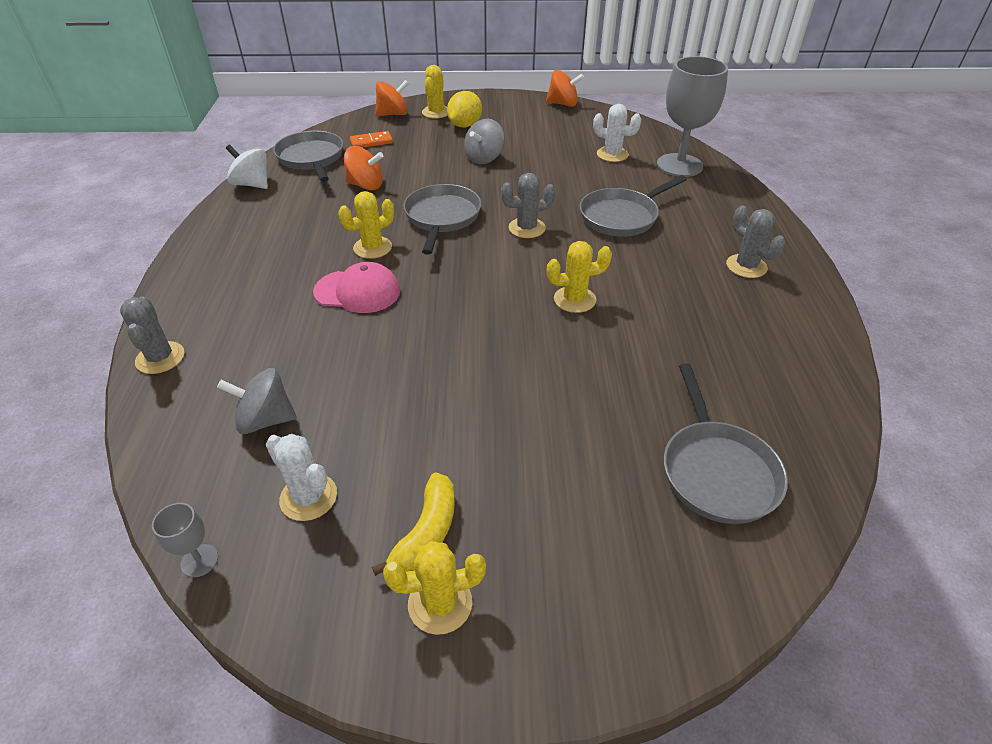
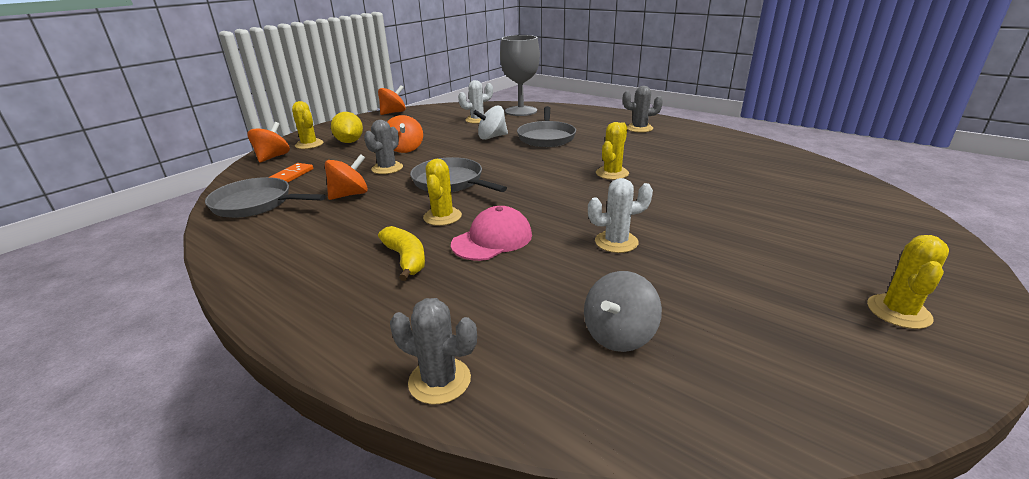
camera: 50 degrees left, 15 degrees down
(199, 560) = (802, 435): grey goblet -> none
(252, 184) = (231, 242): white spinning top -> white spinning top (492, 137)
(308, 497) = (746, 340): white cactus -> white cactus (616, 242)
(427, 532) = (819, 295): yellow banana -> yellow banana (406, 259)
(484, 158) = (405, 149): grey spinning top -> orange spinning top
(527, 228) = (513, 162): grey cactus -> grey cactus (387, 168)
(716, 471) = (809, 188): grey pan -> none

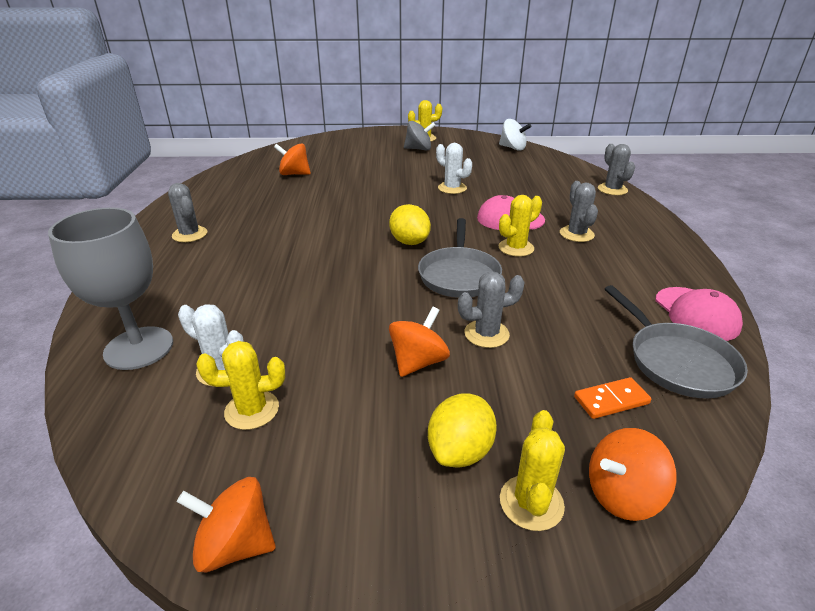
camera: 130 degrees left, 5 degrees up
(244, 238) = (696, 314): none -> pink cap
(350, 195) = (565, 314): orange spinning top -> orange spinning top (294, 174)
(406, 259) = (576, 234): yellow banana -> grey cactus
(492, 137) = (301, 314): white spinning top -> white spinning top (512, 148)
(524, 182) = (409, 242): none -> yellow lemon
(546, 137) = (268, 276): grey pan -> none
(612, 173) = (344, 215): yellow cactus -> yellow cactus (252, 410)
(619, 335) = (525, 171): grey spinning top -> grey spinning top (419, 149)

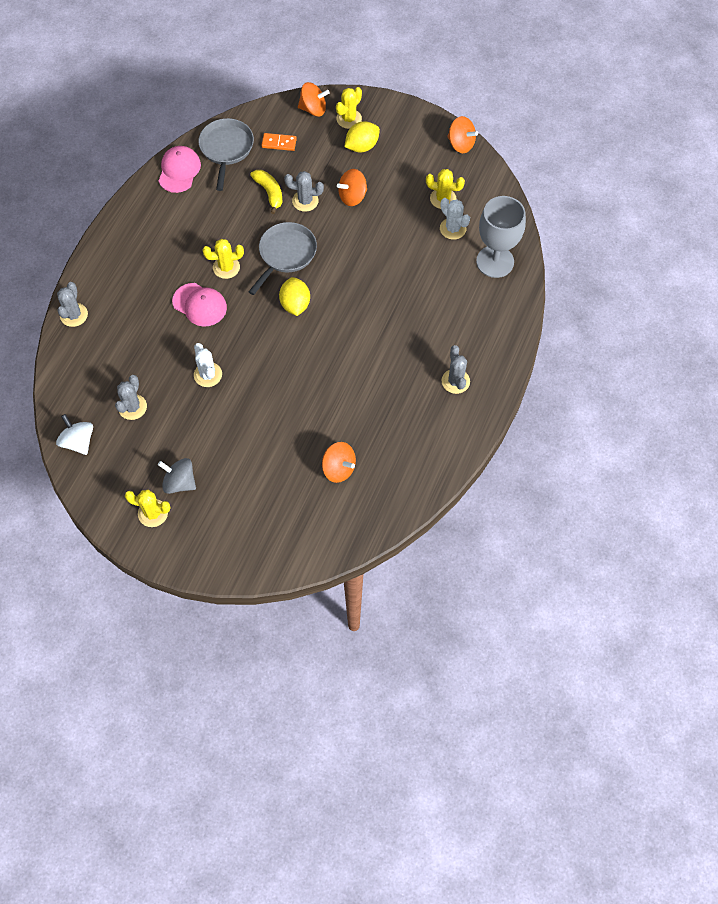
camera: 155 degrees left, 30 degrees up
(547, 328) = (269, 193): none -> yellow banana
(576, 234) = (169, 266): grey cactus -> grey cactus (132, 407)

